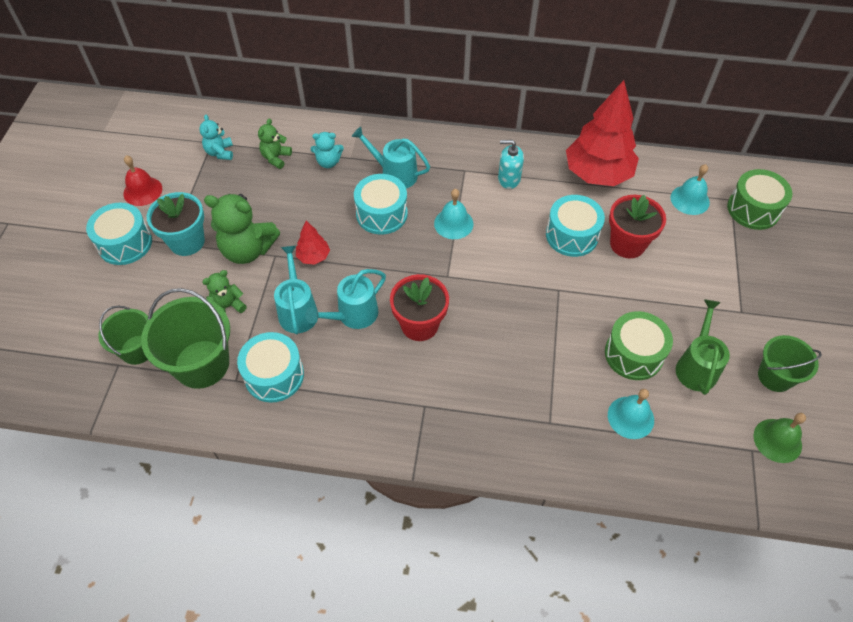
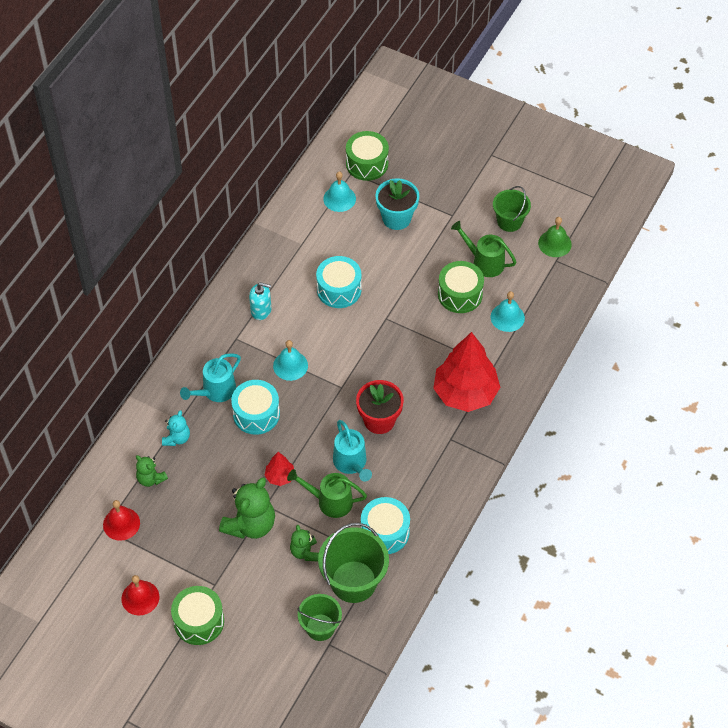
camera: 70 degrees left, 0 degrees up
(125, 243) = (199, 621): turquoise drum -> green drum
(187, 242) = (219, 570): turquoise flower pot -> turquoise flower pot (396, 218)
(220, 152) = (121, 523): turquoise teddy bear -> red bell
(298, 310) = (330, 501): turquoise watering can -> green watering can
(509, 179) = (261, 310): turquoise soap dispenser -> turquoise soap dispenser turned 105 degrees counterclockwise
(597, 174) = (285, 247): red tree -> red tree (465, 393)
(627, 244) = (363, 257): red flower pot -> none

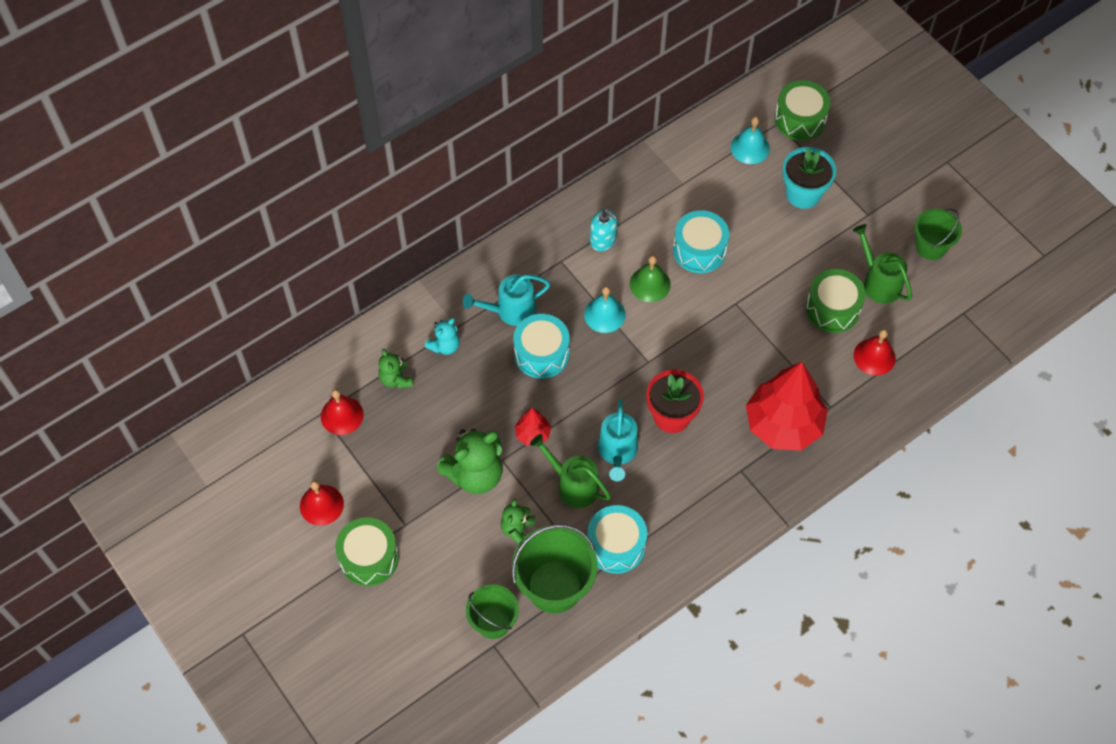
camera: 25 degrees right, 5 degrees up
(507, 317) = (874, 356): turquoise bell -> red bell
(554, 243) = (971, 292): green bell -> green bell (650, 284)

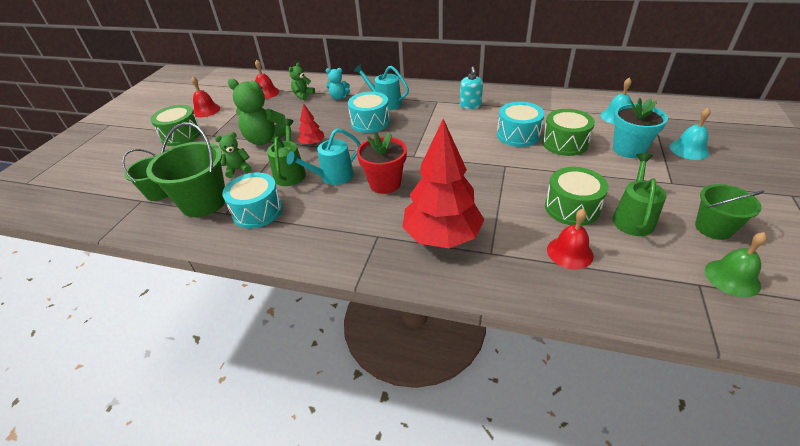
camera: 55 degrees right, 20 degrees down
(604, 314) = (424, 127): turquoise bell -> turquoise bell (689, 149)
(650, 284) = (467, 131): green bell -> green bell (732, 277)
(800, 119) = (673, 122): green drum -> green drum (565, 143)

